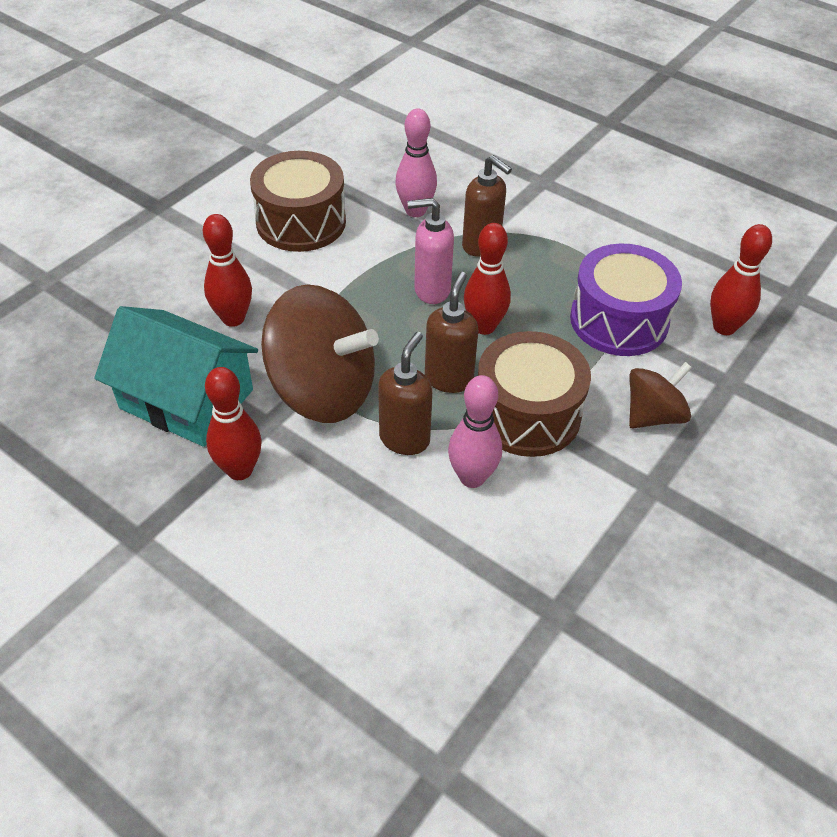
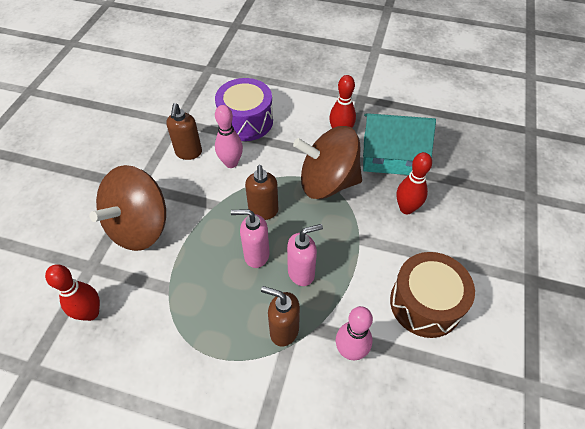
camera: 160 degrees right, 5 degrees up
(405, 439) = (272, 171): brown soap dispenser -> brown soap dispenser (188, 153)
(484, 326) = (256, 255): red bowling pin -> pink soap dispenser
(527, 414) = (212, 204): brown drum -> none
(619, 320) = (167, 292): purple drum -> purple drum (246, 121)
(653, 415) = (140, 227): brown spinning top -> brown spinning top, size x1.83

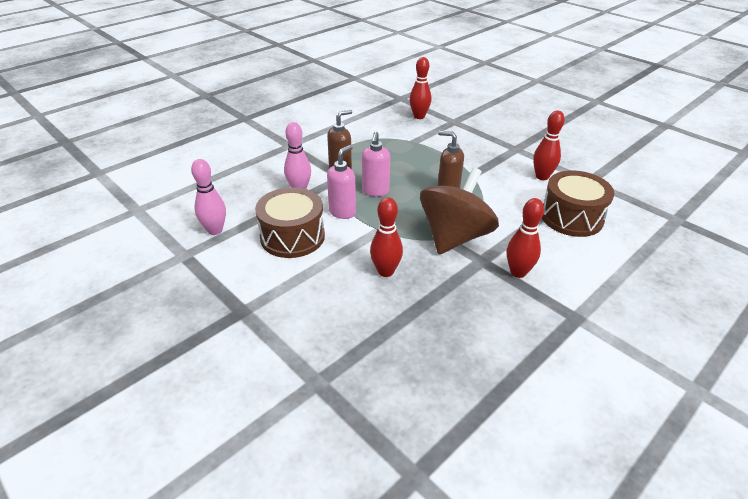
camera: 120 degrees right, 15 degrees down
(140, 227) = (474, 141): brown spinning top -> none
(188, 153) = (542, 176): brown soap dispenser -> red bowling pin
(231, 163) = (515, 193): pink bowling pin -> pink bowling pin (215, 230)
(246, 121) = (571, 217): purple drum -> brown drum
(256, 255) = (408, 178): pink soap dispenser -> pink soap dispenser (342, 212)
(391, 156) = (460, 295): turquoise house -> none

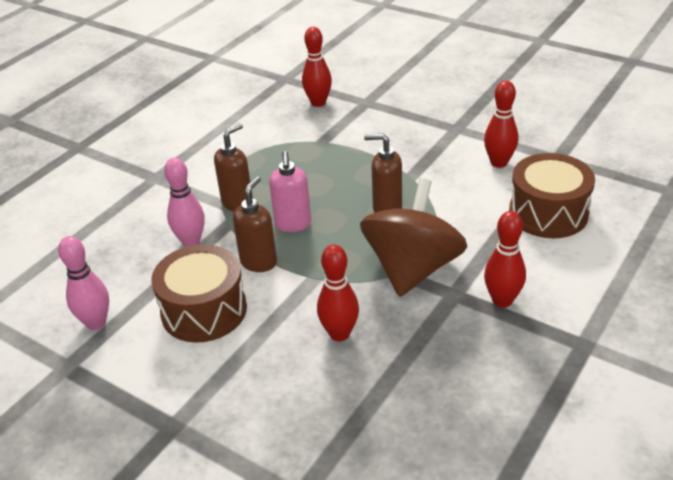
camera: 10 degrees left, 0 degrees up
(342, 212) = (259, 262): pink soap dispenser -> brown soap dispenser

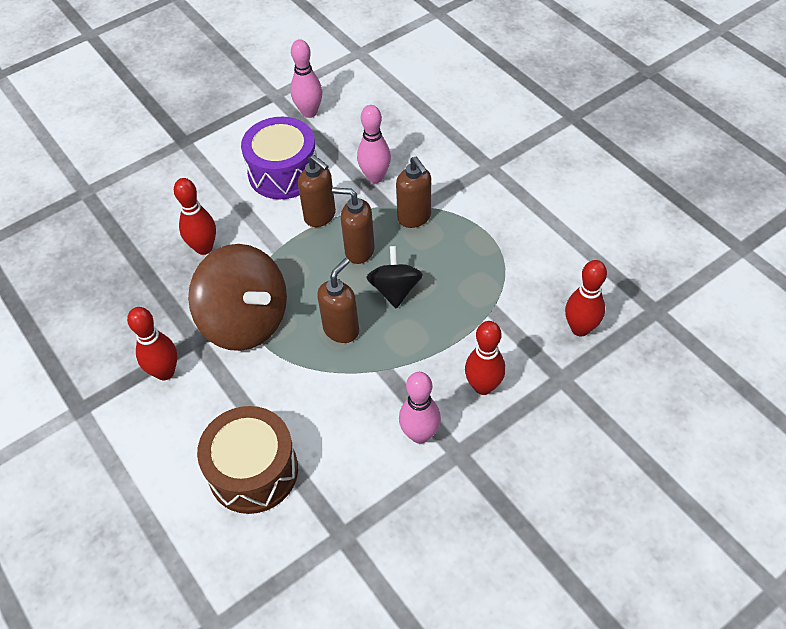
camera: 110 degrees right, 15 degrees up
(204, 310) = (283, 172): brown drum -> purple drum
(293, 224) = (359, 251): pink soap dispenser -> brown soap dispenser
(327, 192) = (395, 290): none -> black spinning top
(455, 146) = (420, 434): none -> pink bowling pin
(499, 163) = (365, 466): red bowling pin -> red bowling pin (483, 386)

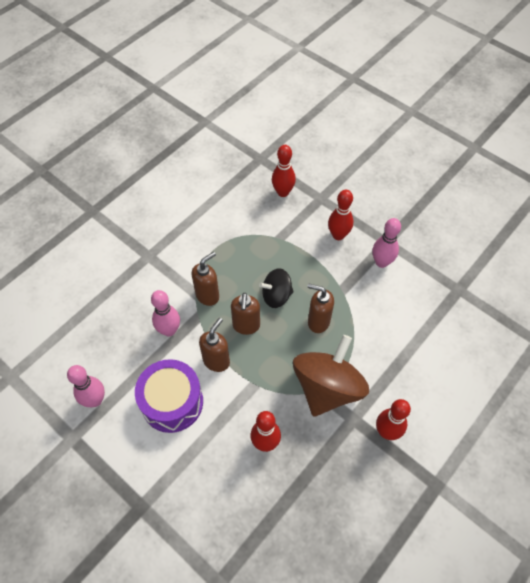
camera: 105 degrees left, 5 degrees up
(253, 471) = (438, 348): brown drum -> none

